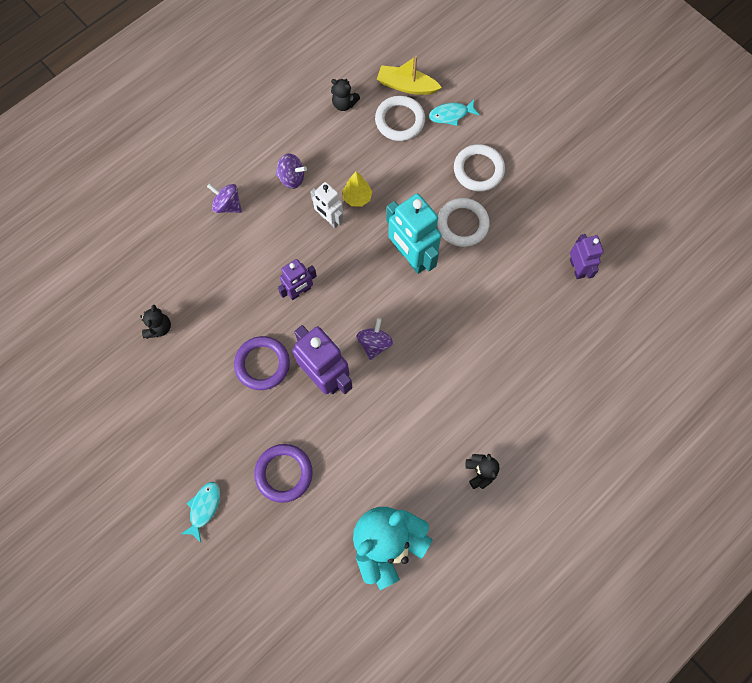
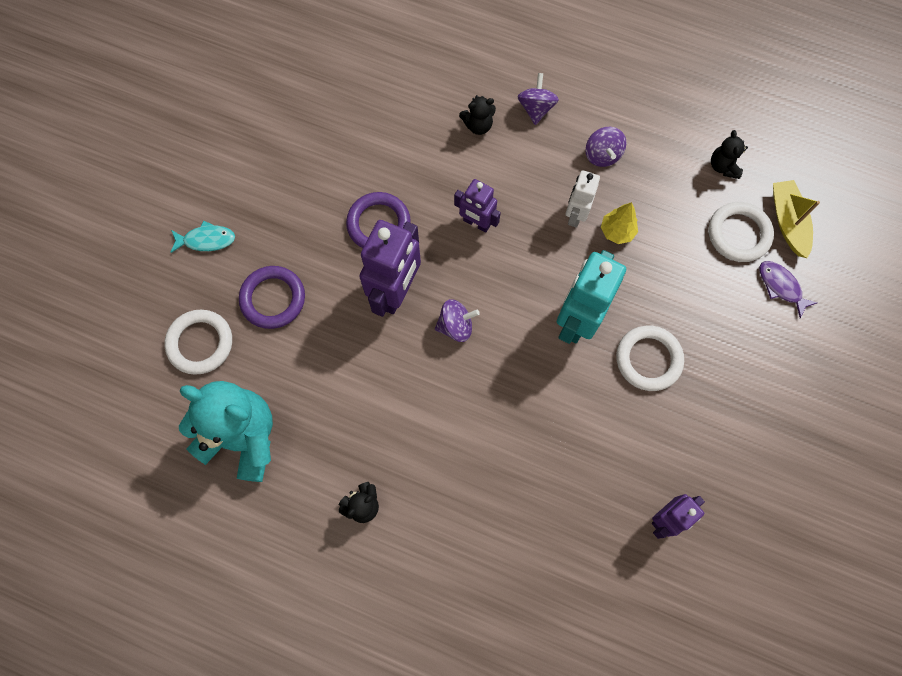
camera: 65 degrees right, 0 degrees up
(159, 327) = (370, 110): black teddy bear -> black teddy bear (478, 125)
(451, 115) = (781, 286): turquoise fish -> purple fish
(478, 170) = (728, 348): white ring -> white ring (200, 343)

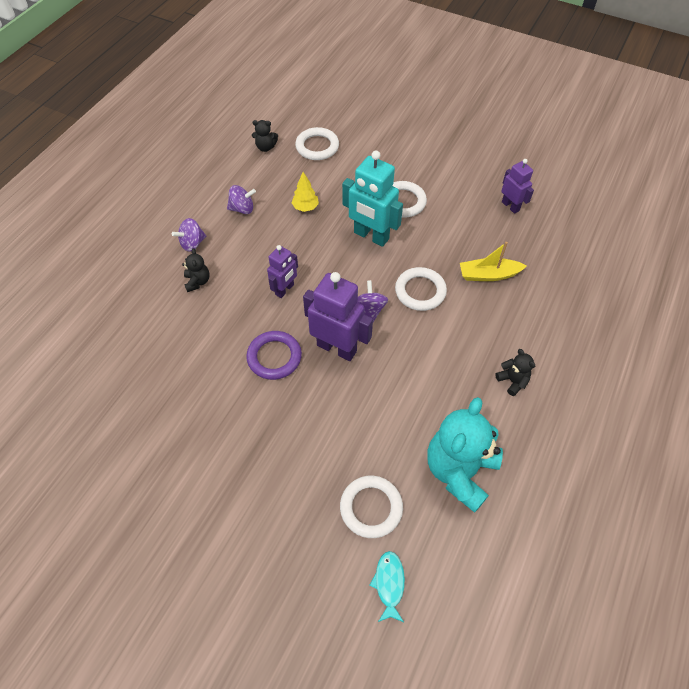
camera: 85 degrees left, 15 degrees down
(206, 240) = (266, 502): turquoise fish -> turquoise fish (389, 584)
(273, 299) = (333, 443): purple ring -> none
(491, 387) = (420, 291): none -> white ring
(536, 108) = (192, 243): purple spinning top -> purple spinning top turned 45 degrees counterclockwise
(575, 214) = (288, 229): white robot -> none
(781, 286) = (357, 132): purple fish -> none
(787, 222) = (312, 123): yellow boat -> yellow boat (488, 275)

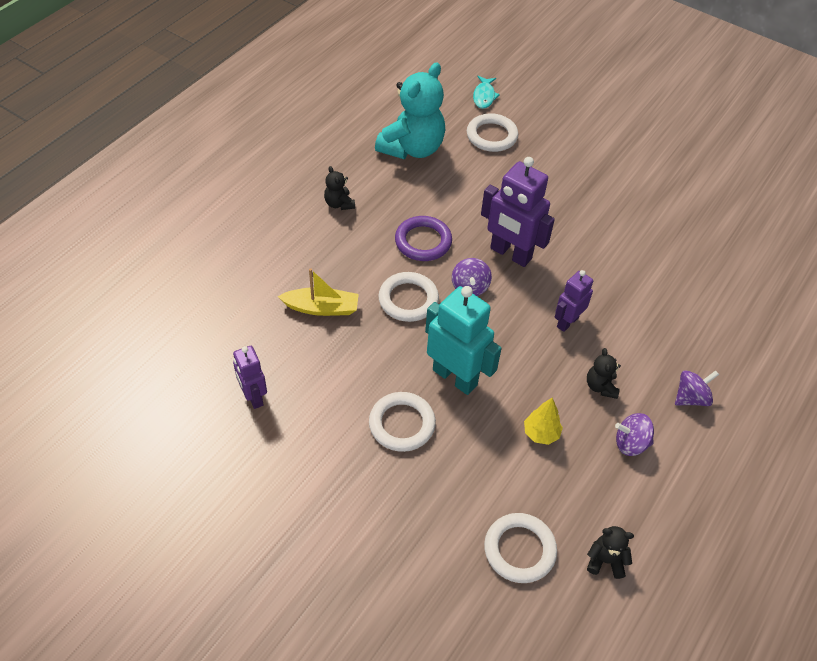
camera: 175 degrees left, 5 degrees down
(197, 282) = (673, 345): black teddy bear -> black teddy bear (600, 386)
(274, 357) = (576, 253): purple ring -> purple ring (423, 241)

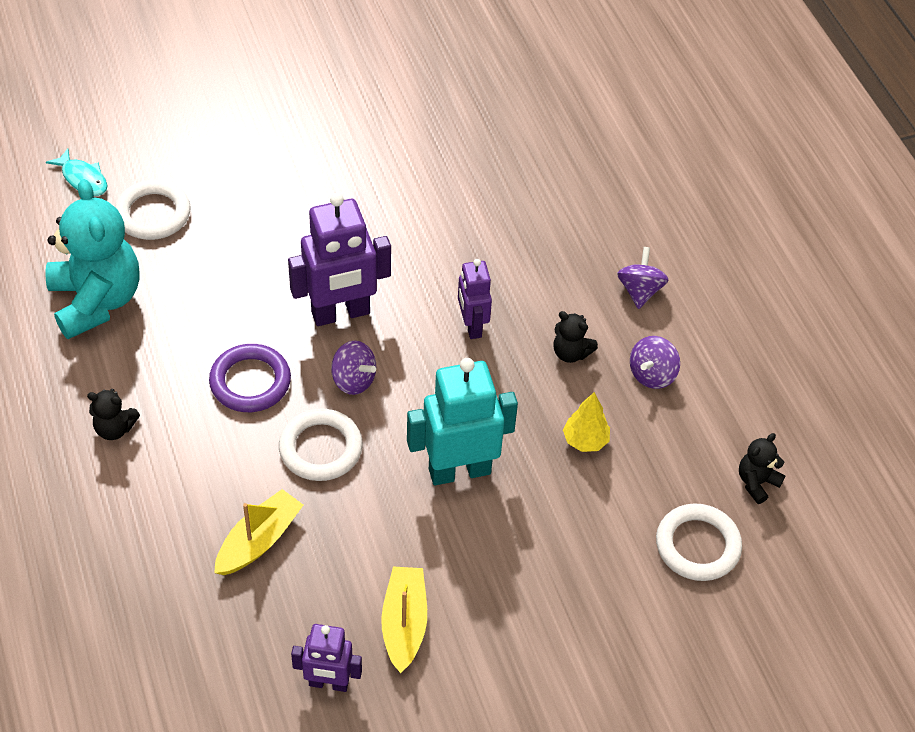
camera: 55 degrees left, 0 degrees up
(323, 411) = (404, 623): none -> yellow boat
(402, 424) = (479, 557): white ring -> none

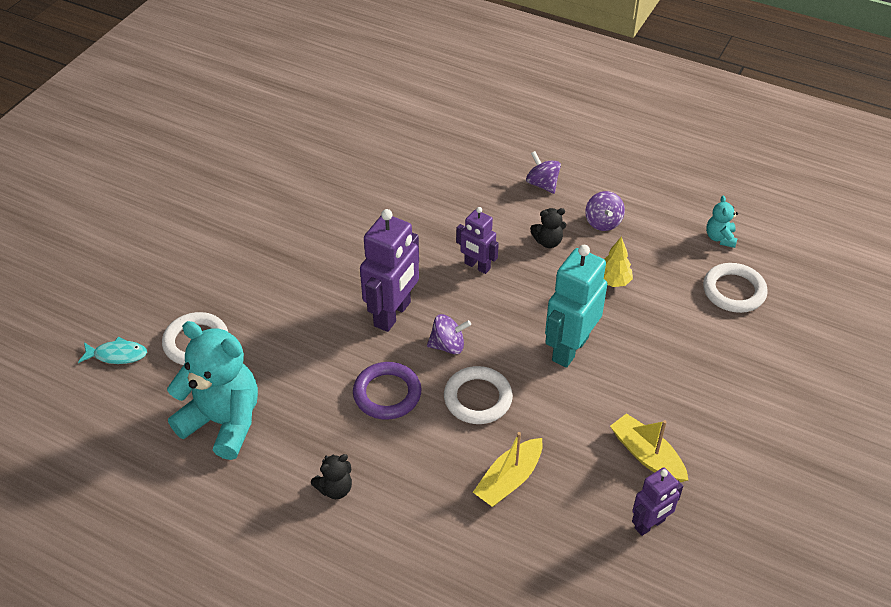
camera: 40 degrees left, 5 degrees down
(259, 541) = (509, 480): yellow boat -> yellow boat turned 135 degrees counterclockwise
(756, 482) = (720, 238): black teddy bear -> turquoise teddy bear

